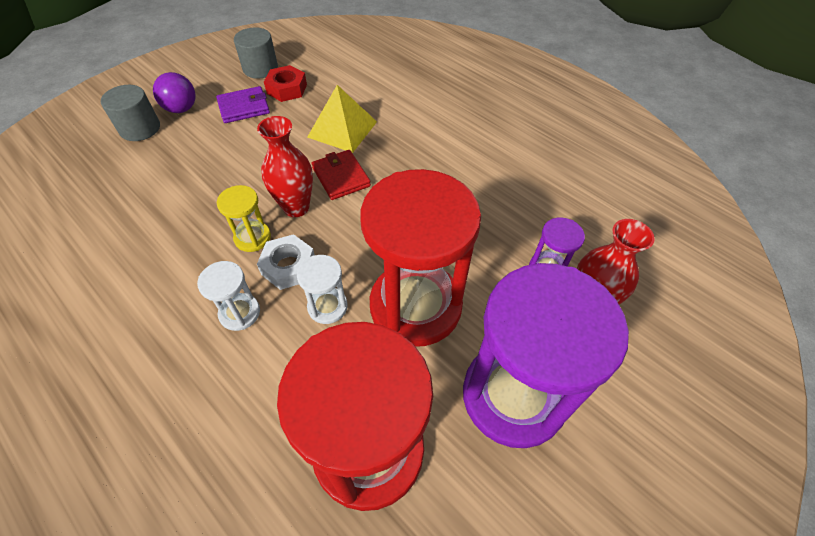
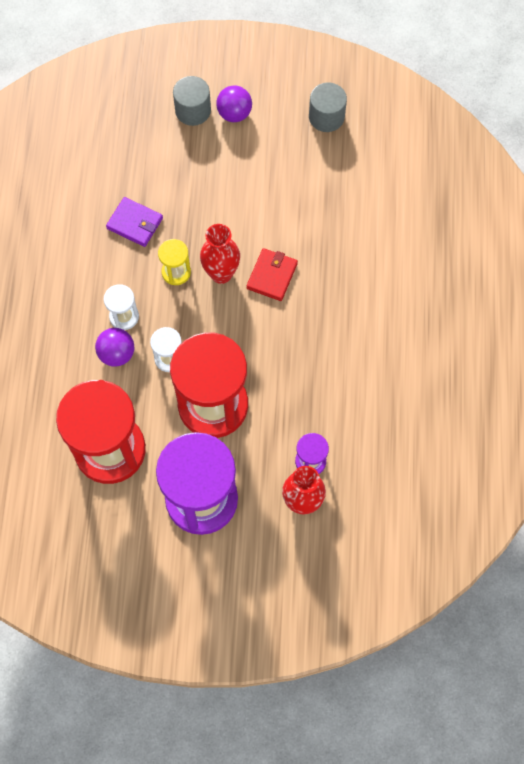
camera: 50 degrees right, 15 degrees up
(244, 107) = (275, 150): purple wallet -> purple wallet (135, 223)
(269, 351) = (117, 354): none -> purple ball
(287, 89) = (322, 158): red nut -> none
(288, 266) = (175, 312): white nut -> none
(342, 129) = (318, 235): yellow pyramid -> none

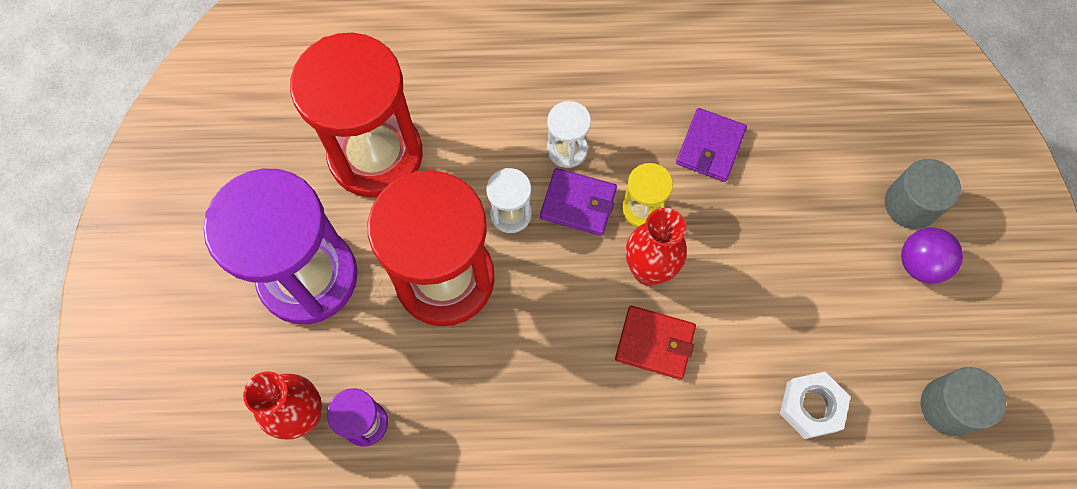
camera: 85 degrees right, 0 degrees up
(117, 354) = (511, 147): purple ball -> none
(167, 313) = (578, 203): none -> purple wallet
(320, 191) = (811, 407): none -> white nut

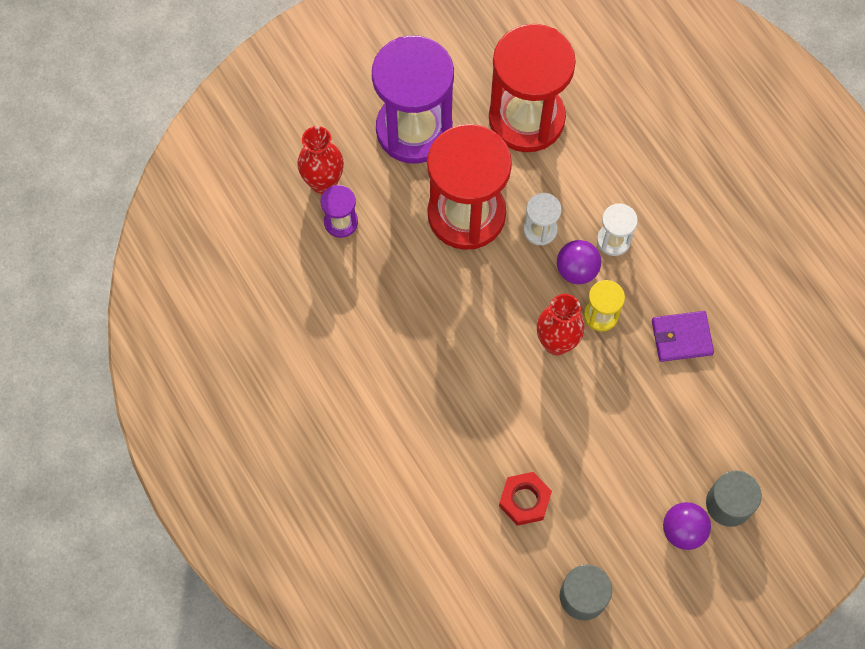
camera: 60 degrees right, 0 degrees up
(578, 203) = (576, 270): purple wallet -> purple ball
(654, 343) = (505, 374): red wallet -> none
(811, 407) = (524, 500): white nut -> red nut

